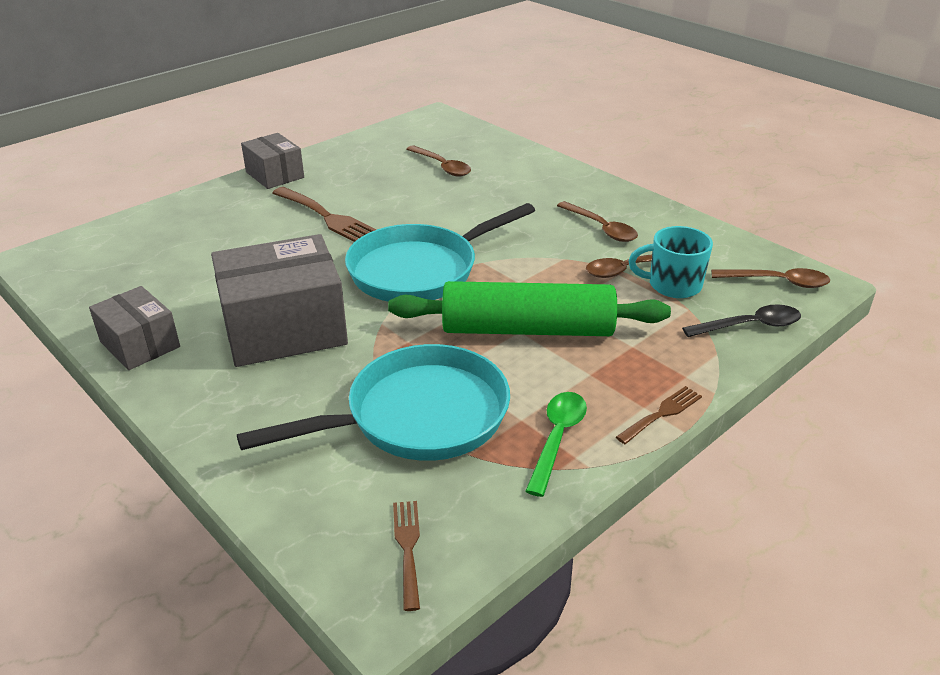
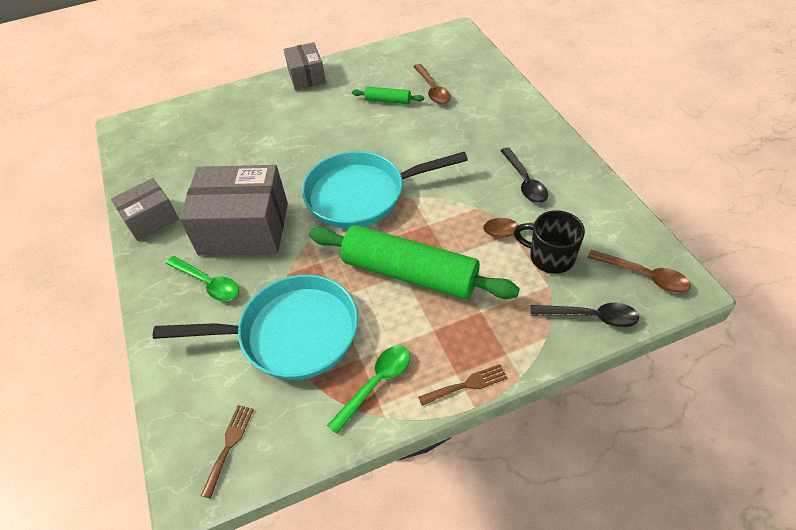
camera: 25 degrees right, 15 degrees up
(140, 344) = (151, 219): grey box -> grey box turned 75 degrees clockwise
(269, 392) = (208, 283): none -> green spoon
(329, 218) = (323, 128): brown fork -> none
(394, 183) = (388, 101): none -> green rolling pin
(601, 228) = (524, 182): brown spoon -> black spoon
(673, 285) = (550, 257): turquoise mug -> black mug

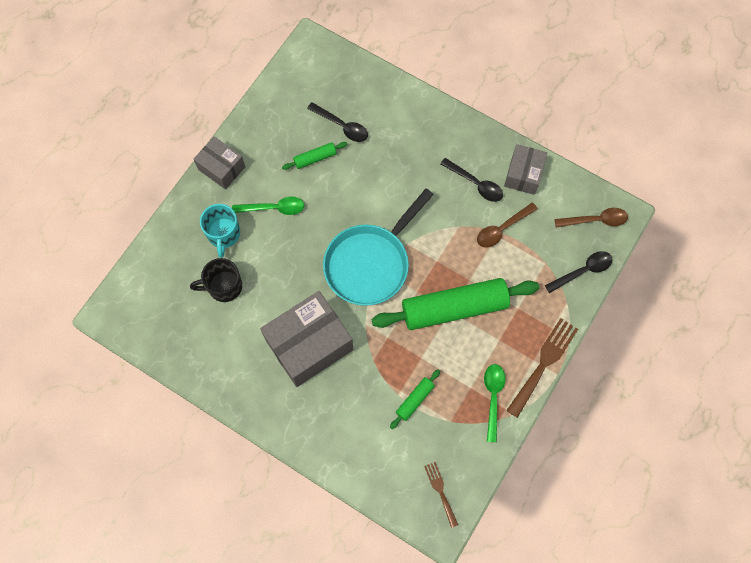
camera: 40 degrees left, 20 degrees up
(151, 219) = (229, 382): grey box -> grey box (523, 174)
(208, 283) = (325, 402): green spoon -> green spoon (274, 208)
(262, 117) = (223, 234): none -> turquoise mug
(291, 334) = (415, 400): turquoise pan -> green rolling pin
(432, 90) = (342, 126): brown spoon -> black spoon
(467, 385) = (544, 363): brown fork -> brown fork, size x1.79
(550, 257) = (532, 240): black mug -> black mug (224, 286)

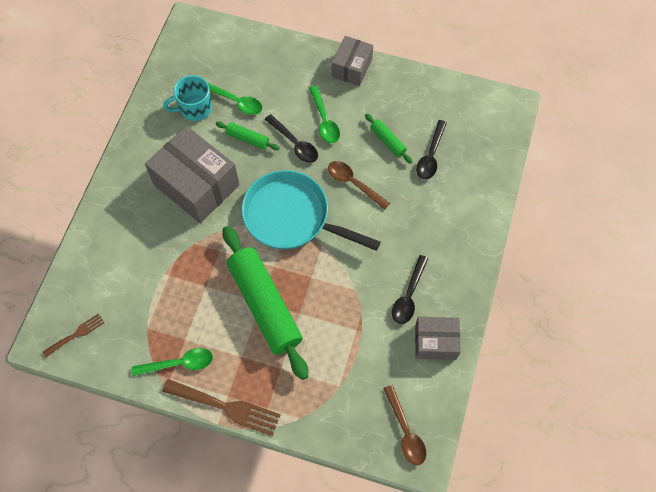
camera: 75 degrees right, 5 degrees down
(223, 234) = (286, 87): turquoise mug -> turquoise mug (194, 108)
(224, 286) = (236, 101): black mug -> green spoon
(415, 400) = (162, 290): green rolling pin -> green rolling pin (247, 139)
(502, 229) = (365, 333): brown spoon -> brown spoon (353, 183)
(583, 271) = (341, 428): black spoon -> black spoon (295, 143)

